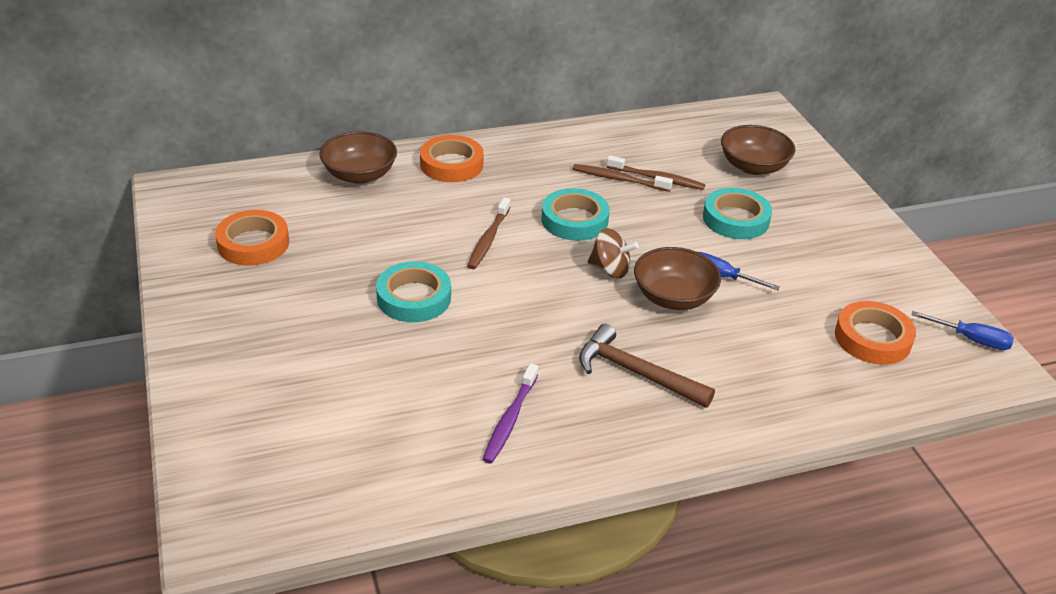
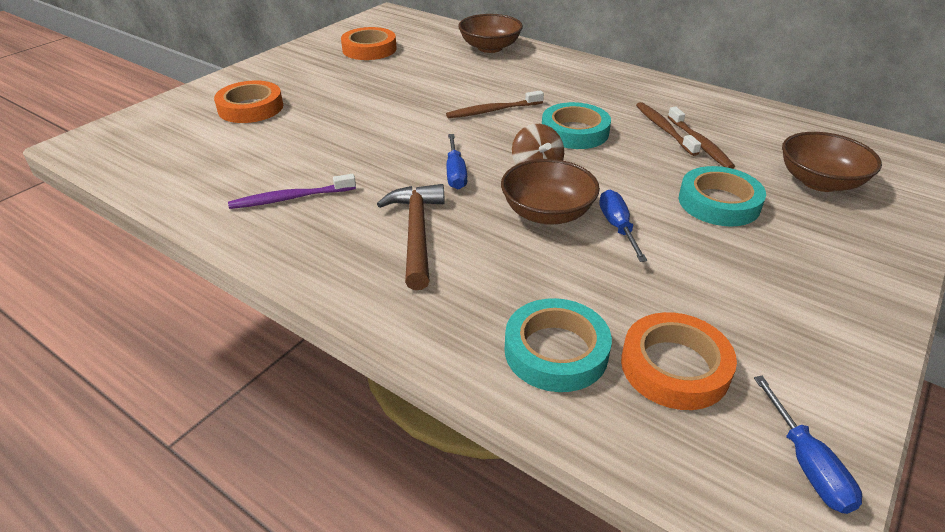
camera: 55 degrees right, 0 degrees up
(414, 298) = (385, 112): turquoise tape -> turquoise tape (556, 351)
(451, 164) = (556, 67): orange tape -> orange tape (250, 108)
(570, 311) = (455, 174): none -> blue screwdriver

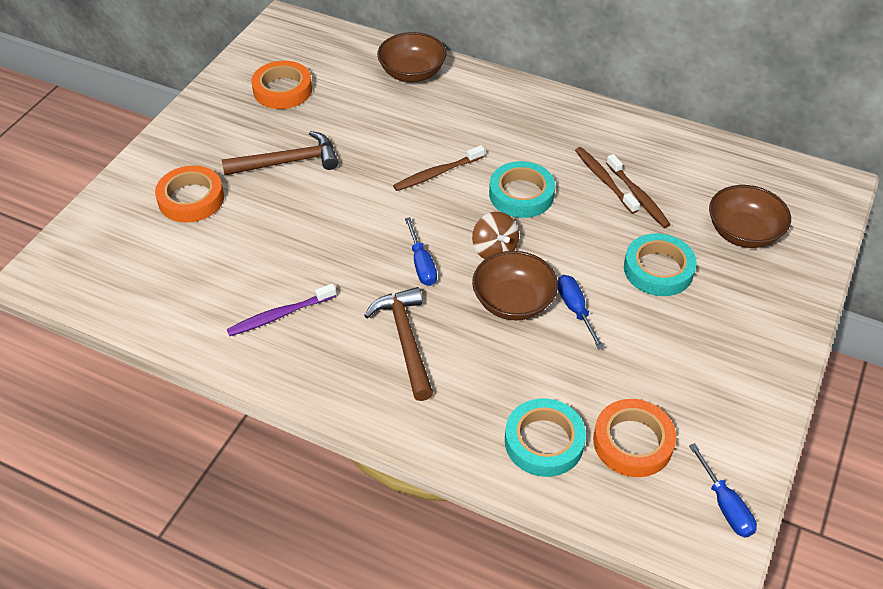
camera: 10 degrees left, 10 degrees up
(353, 92) = (288, 162): none -> brown hammer

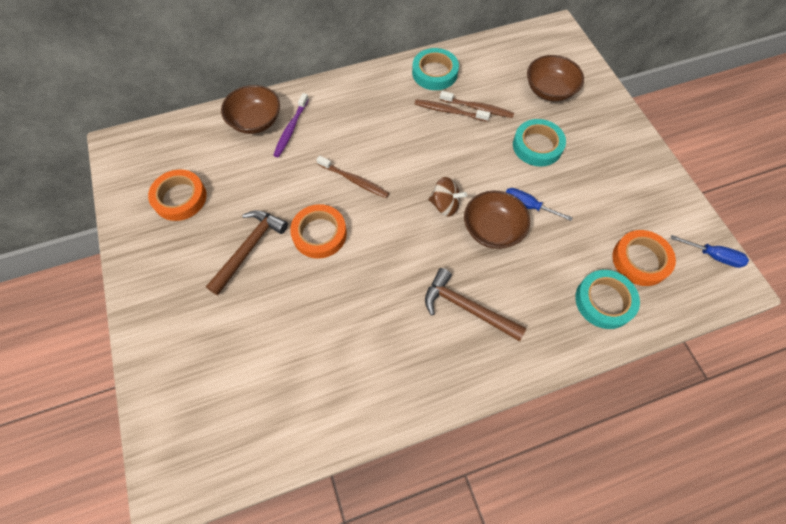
camera: 45 degrees left, 15 degrees up
(191, 199) = (213, 332): orange tape -> orange tape (319, 234)
(280, 315) = (376, 361): purple toothbrush -> purple toothbrush (291, 129)
(422, 264) = (417, 250): blue screwdriver -> none
(437, 173) = (354, 180): brown toothbrush -> brown toothbrush turned 75 degrees counterclockwise
(521, 194) = (417, 156): turquoise tape -> turquoise tape (434, 73)

